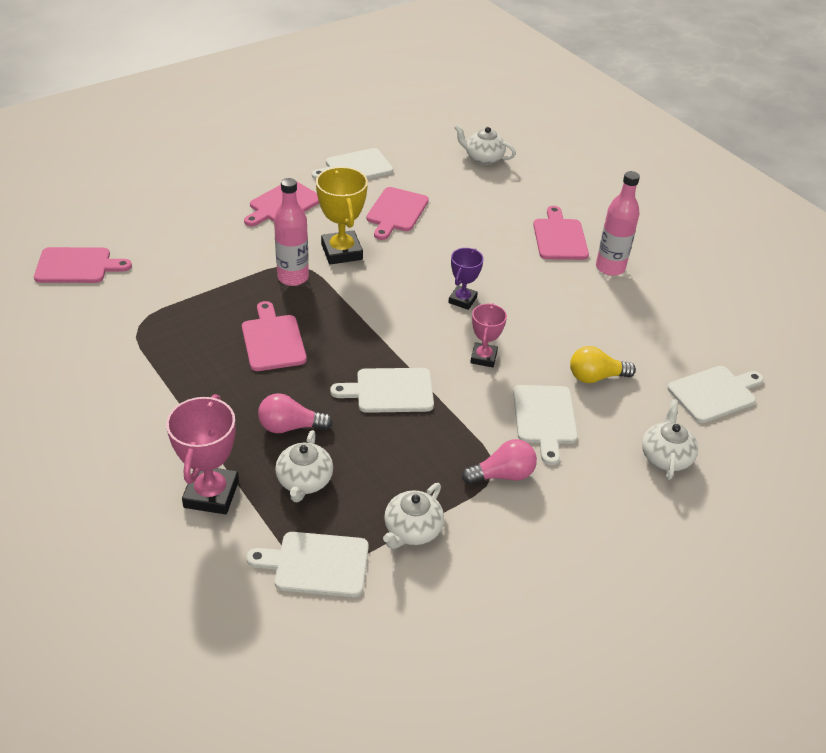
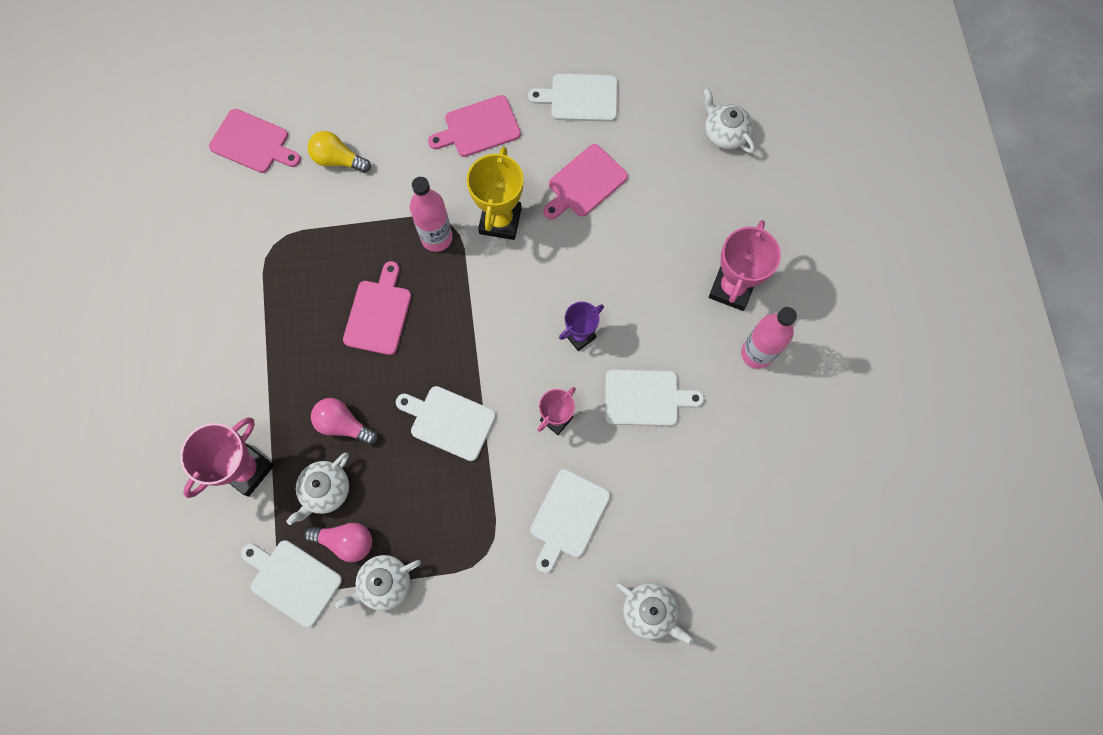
camera: 30 degrees right, 30 degrees up
(502, 475) = (492, 562): pink light bulb -> pink light bulb (346, 541)
(559, 237) = (731, 288): pink cutting board -> pink trophy
(595, 377) = (647, 490): yellow light bulb -> yellow light bulb (338, 160)
(666, 456) = (650, 612): white teapot -> white teapot turned 90 degrees clockwise
(714, 393) = (748, 562): white cutting board -> white cutting board (646, 398)

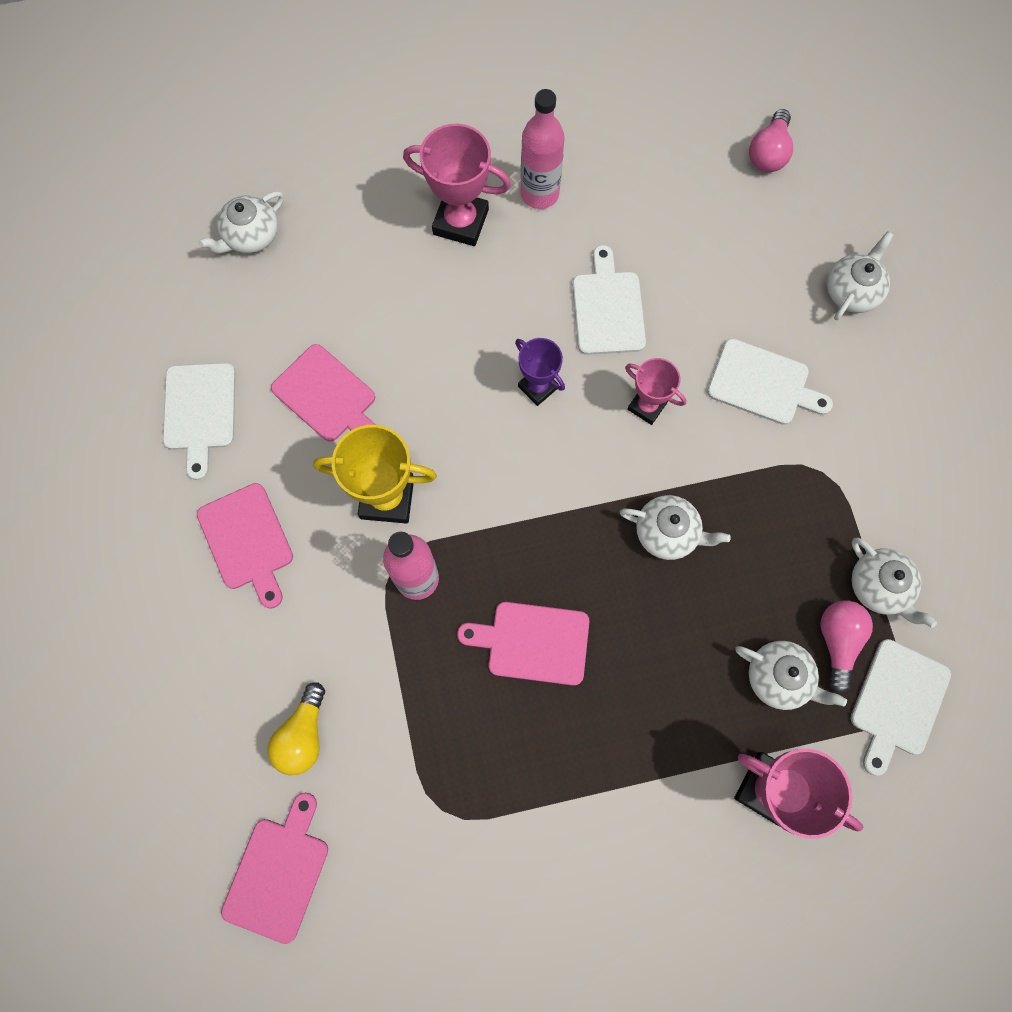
camera: 95 degrees left, 0 degrees up
(343, 424) = (690, 668): pink light bulb -> pink light bulb (768, 153)
(449, 421) = (667, 533): white cutting board -> white teapot

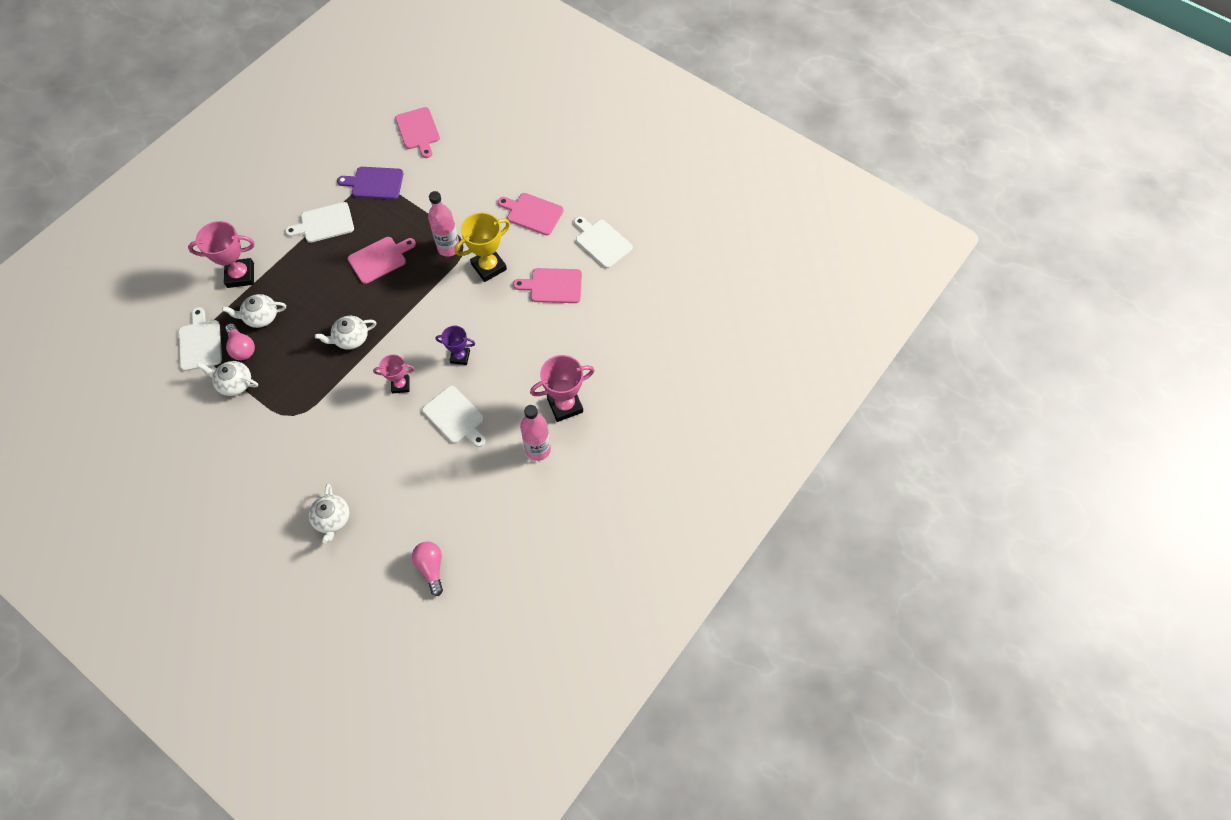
camera: 140 degrees right, 10 degrees down
(250, 236) = (658, 325): white teapot -> none
(303, 735) = (447, 171): yellow light bulb -> none
(434, 810) = (374, 183): none -> purple cutting board
(762, 383) = (350, 436): white cutting board -> white cutting board (324, 223)

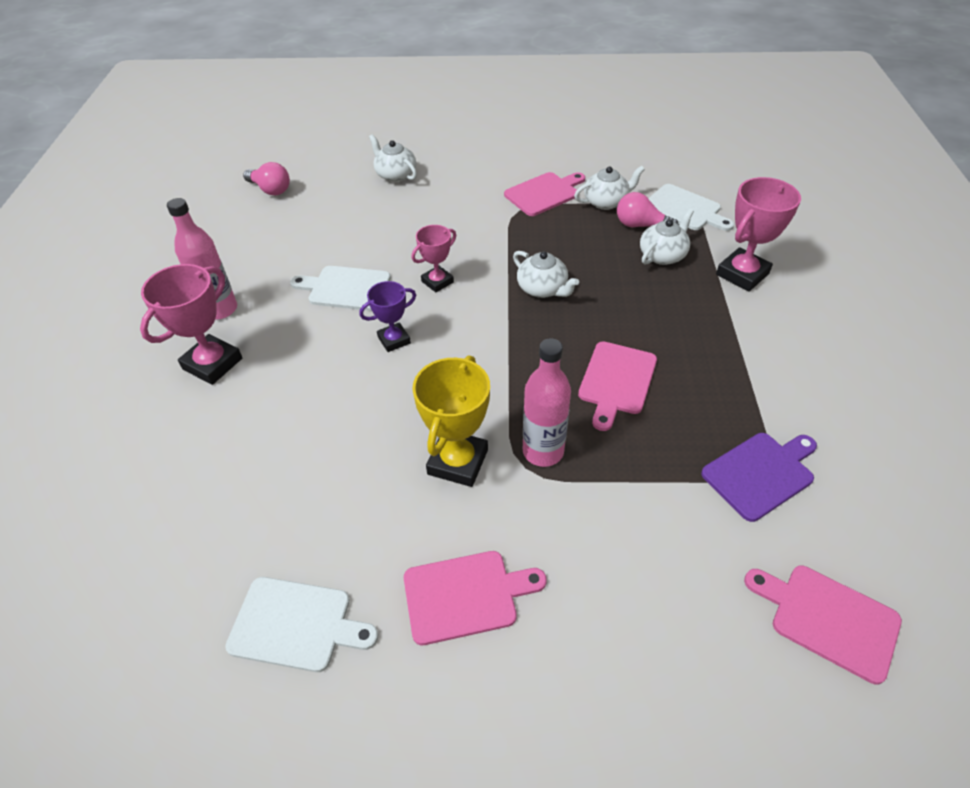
camera: 145 degrees right, 15 degrees down
(324, 223) = (742, 378): white cutting board -> none
(351, 338) = (543, 289): white teapot -> white teapot turned 105 degrees clockwise
(553, 286) = (334, 495): pink cutting board -> pink cutting board (544, 193)

